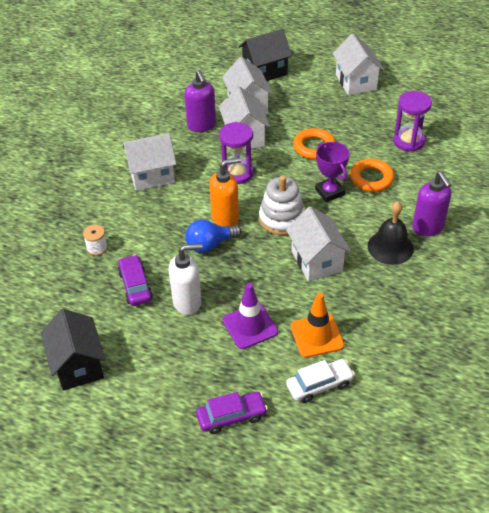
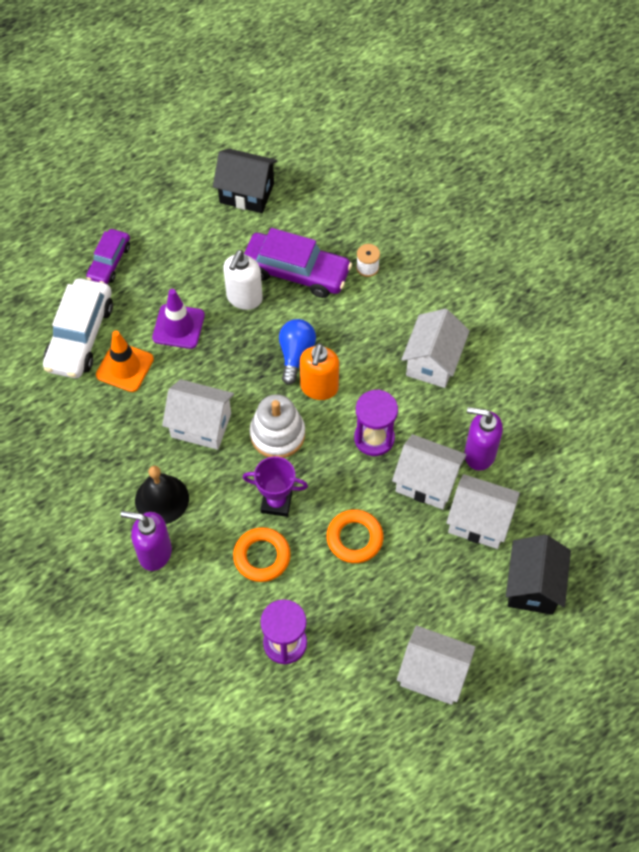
camera: 125 degrees right, 15 degrees up
(135, 285) = (296, 272): purple car -> purple car, size x1.67
(319, 385) = (80, 336): white car -> white car, size x1.67

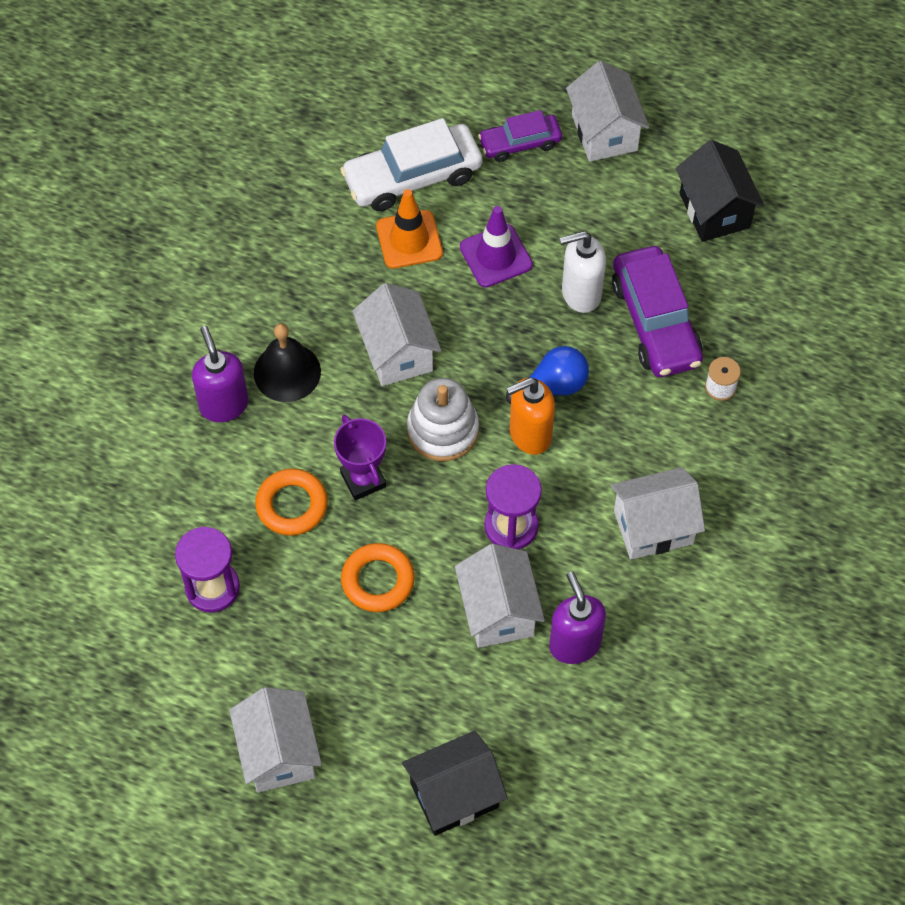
camera: 55 degrees right, 0 degrees up
(479, 521) = (491, 693): white house -> white house (604, 132)

